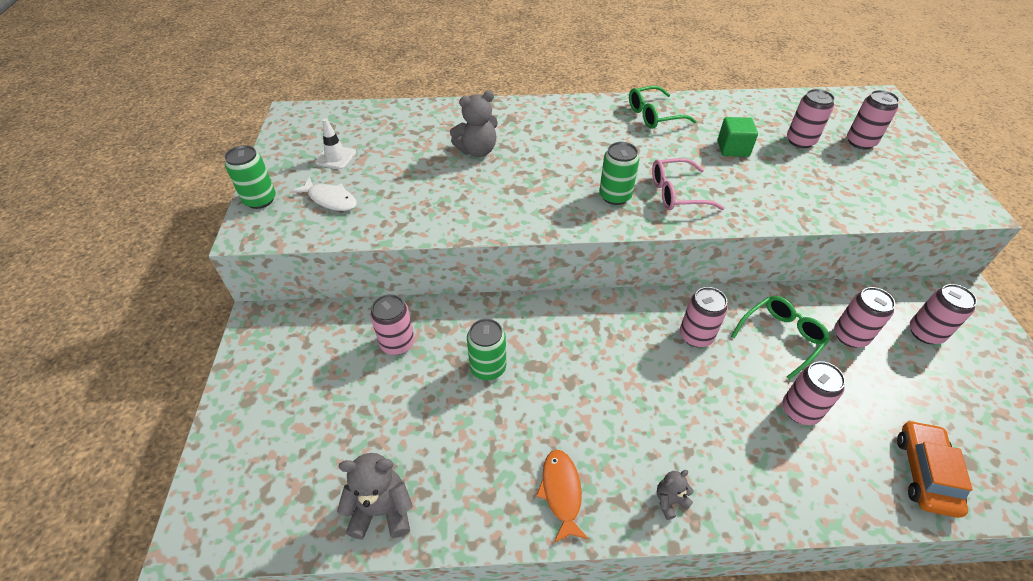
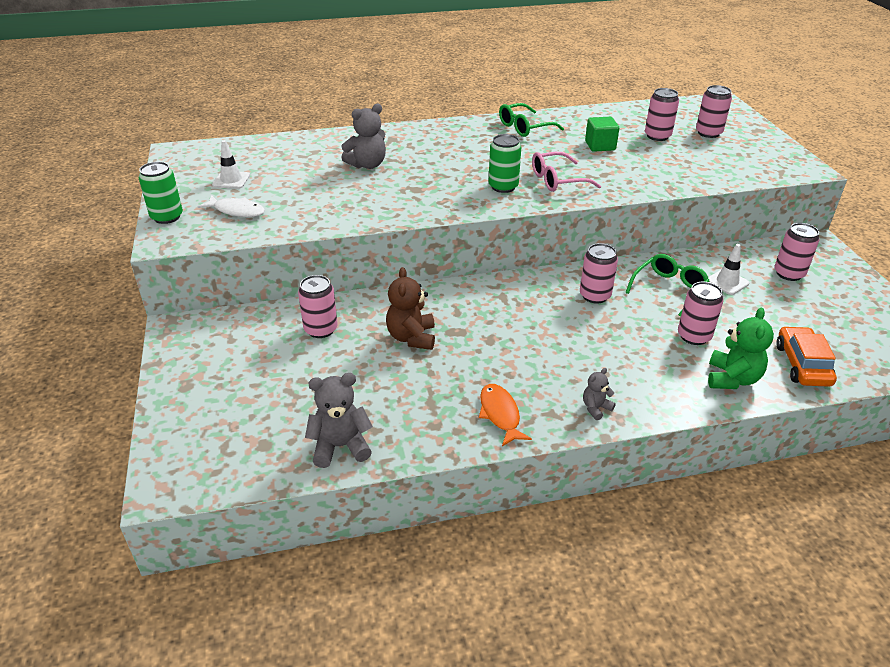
camera: 10 degrees left, 10 degrees down
(488, 368) = (411, 337): green can -> brown teddy bear
(836, 481) = (732, 379): none -> green teddy bear
(850, 336) = (727, 282): pink can -> white traffic cone

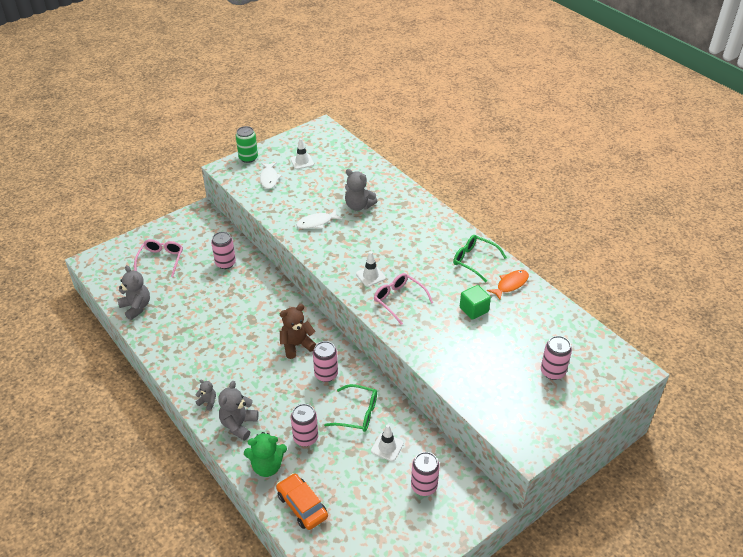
camera: 65 degrees right, 5 degrees up
(250, 394) = (161, 260): none -> pink glasses
(370, 198) = (316, 223): none -> white fish
(411, 337) = (236, 302): brown teddy bear -> brown teddy bear (296, 345)
(500, 414) = (185, 361): orange fish -> orange fish (510, 284)
(503, 187) = (370, 276): green can -> white traffic cone
(651, 388) = (239, 425): none -> grey teddy bear
(657, 136) = (519, 340): pink can -> none
(802, 364) = (302, 506): orange car -> orange car turned 105 degrees counterclockwise

